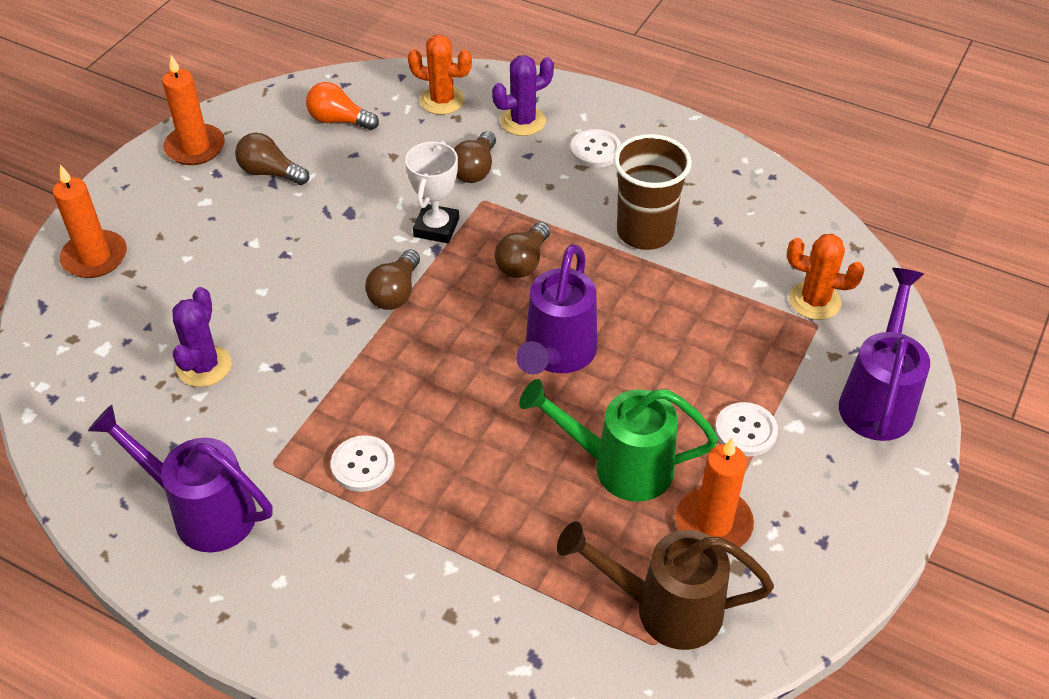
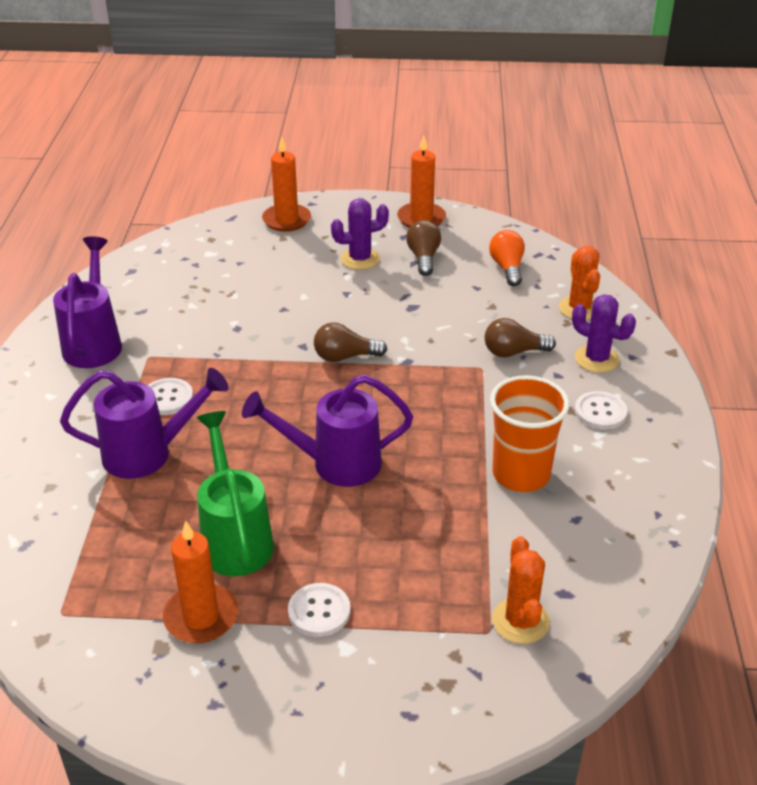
camera: 65 degrees right, 10 degrees down
(204, 366) = (218, 297): purple cactus -> purple cactus (360, 259)
(436, 228) = (430, 354): white trophy -> none
(523, 262) = (426, 412): brown light bulb -> none
(645, 232) = (521, 474): brown cup -> orange cup
(664, 608) = (98, 609): brown watering can -> none
(878, 399) = (418, 706): purple watering can -> purple watering can (148, 454)

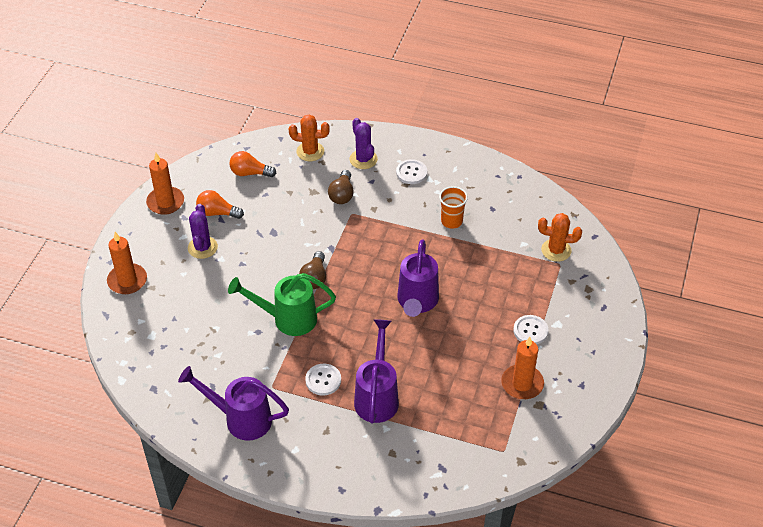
camera: 75 degrees left, 10 degrees up
(235, 538) = (466, 360): green watering can -> green watering can (288, 319)
(423, 258) = (217, 213): brown light bulb -> orange light bulb
(521, 474) = (451, 221): orange cup -> orange cup, size x0.64
(596, 359) = (363, 159): purple cactus -> purple cactus turned 75 degrees counterclockwise

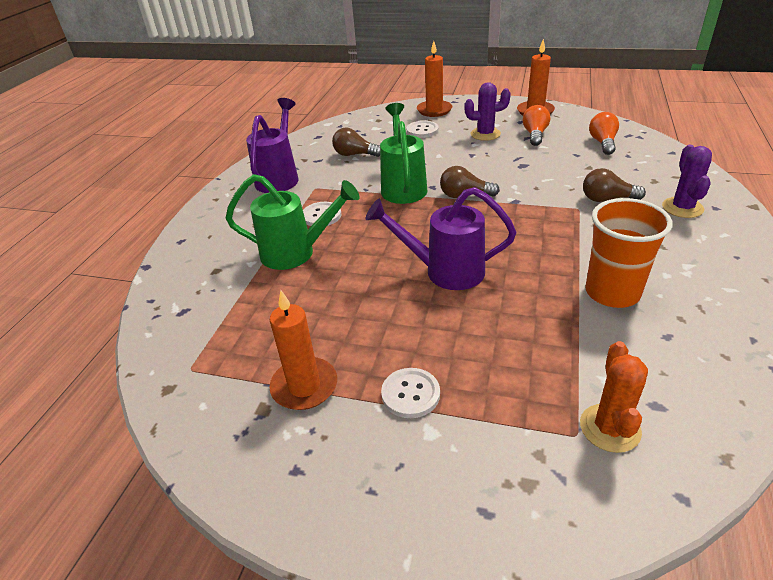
camera: 90 degrees right, 10 degrees down
(211, 354) = (354, 154): none -> brown light bulb
(310, 151) = (665, 171): orange cactus -> none
(363, 159) = (682, 208): purple cactus -> purple cactus turned 60 degrees counterclockwise
(377, 396) = (296, 253): purple watering can -> green watering can
(411, 173) = (688, 248): white button -> white button (422, 130)
(451, 221) = (612, 292): orange cup -> orange cup, size x1.57

